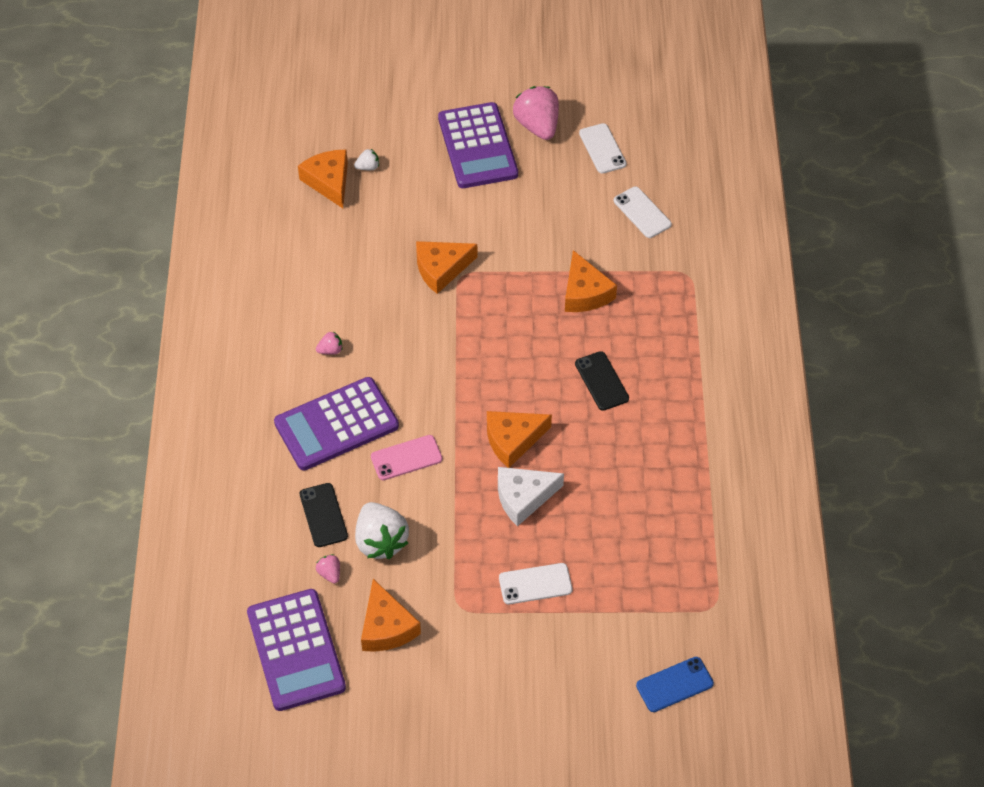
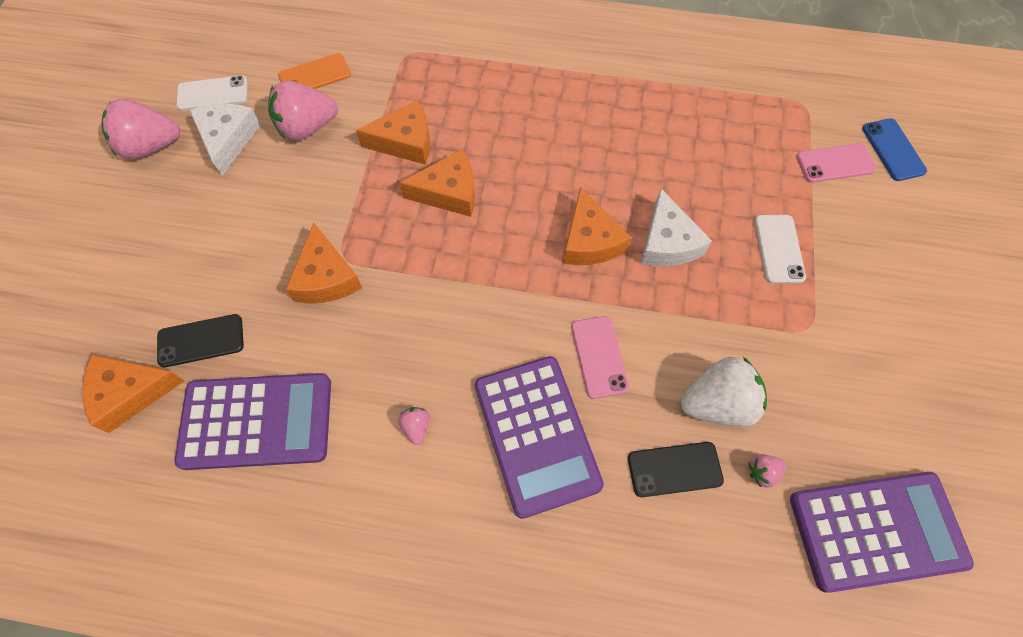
camera: 80 degrees left, 10 degrees up
(368, 167) = (128, 339): white strawberry -> none
(386, 627) = (838, 413): orange cheese -> orange cheese (449, 192)
(477, 146) = (152, 211): purple calculator -> purple calculator (257, 421)
(557, 173) = (228, 139): none -> white cheese
(582, 222) = (307, 128): none -> pink strawberry
(601, 381) = (526, 147): black phone -> black phone (201, 340)
(642, 212) = (314, 75): white phone -> orange phone
(644, 632) = (835, 163): none -> pink phone

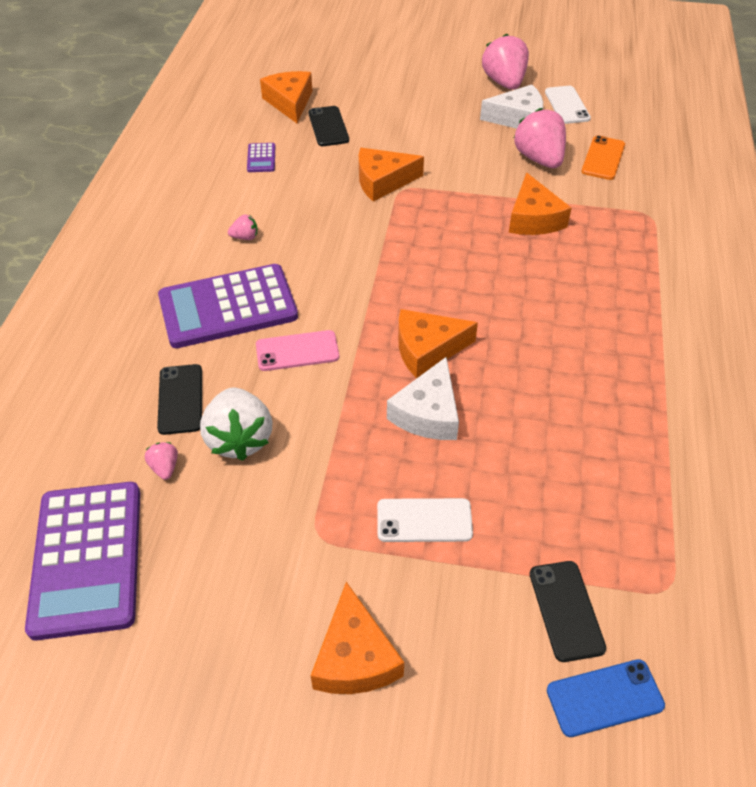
camera: 90 degrees right, 15 degrees down
(257, 421) = (261, 158): purple calculator -> purple calculator, size x0.41
(314, 75) = (603, 158): orange phone -> orange phone turned 45 degrees clockwise
(449, 192) = (477, 249): orange cheese -> orange cheese (355, 657)
(667, 242) = (428, 413): white cheese -> white cheese turned 60 degrees counterclockwise
(835, 163) = (566, 610): pink phone -> black phone

